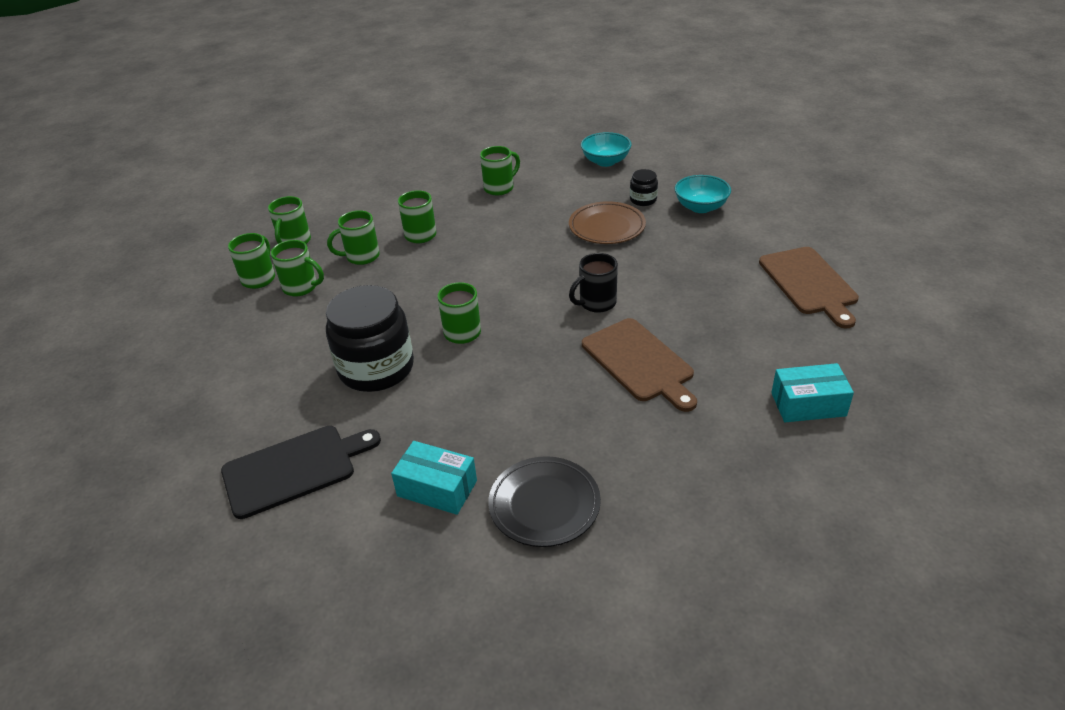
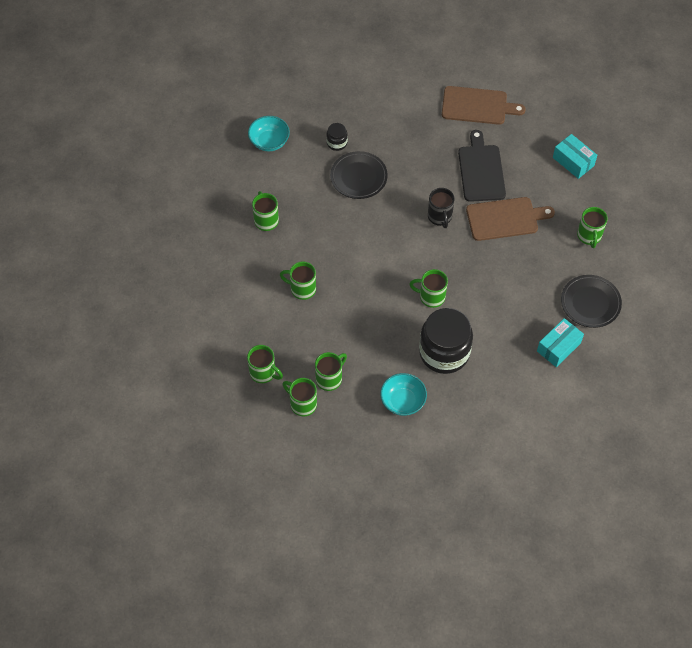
camera: 70 degrees left, 20 degrees up
(294, 469) = (513, 413): black cutting board -> black cutting board (481, 170)
(361, 257) = (310, 333): green mug -> green mug (589, 236)
(607, 227) = (358, 177): brown plate -> black plate
(700, 207) = (365, 116): turquoise bowl -> turquoise bowl (402, 401)
(808, 404) = (573, 161): turquoise box -> turquoise box turned 60 degrees counterclockwise

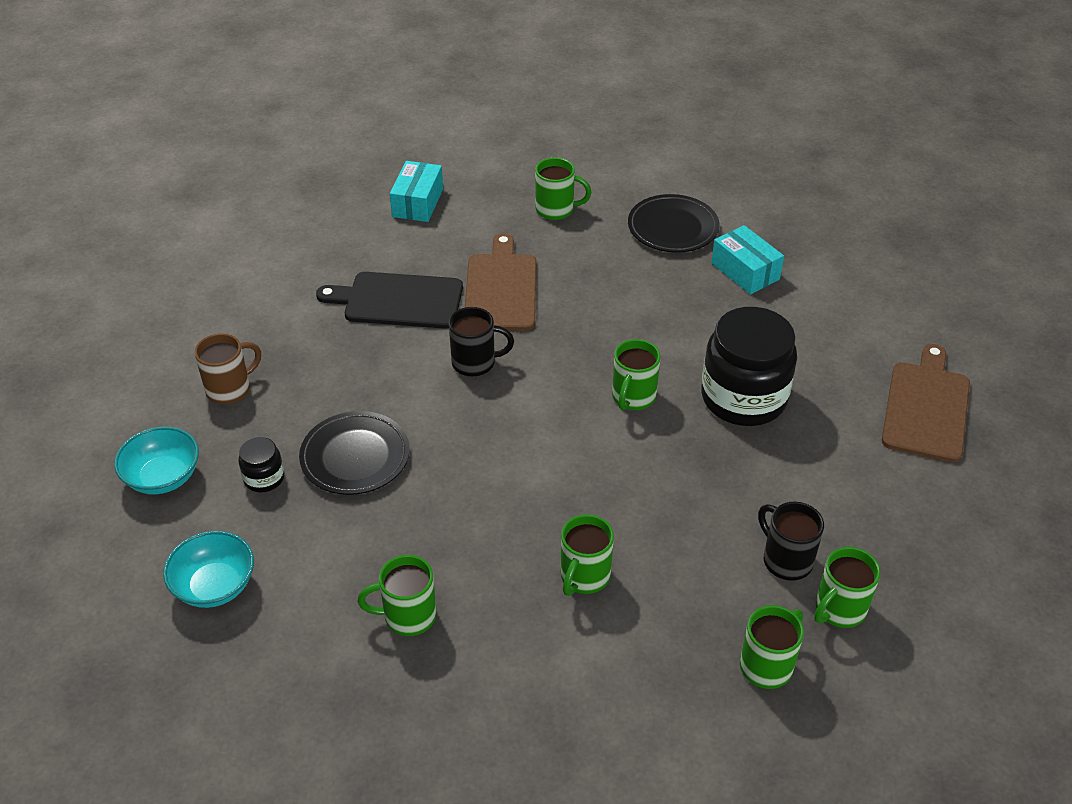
camera: 80 degrees left, 15 degrees down
(329, 378) = (786, 560): green mug -> black mug
(393, 112) = (230, 389): none -> brown mug
(402, 401) = (835, 464): turquoise bowl -> turquoise bowl (163, 477)
(477, 106) = (266, 284): brown cutting board -> brown cutting board (926, 407)
(573, 161) = (417, 203): turquoise box -> turquoise box turned 45 degrees counterclockwise

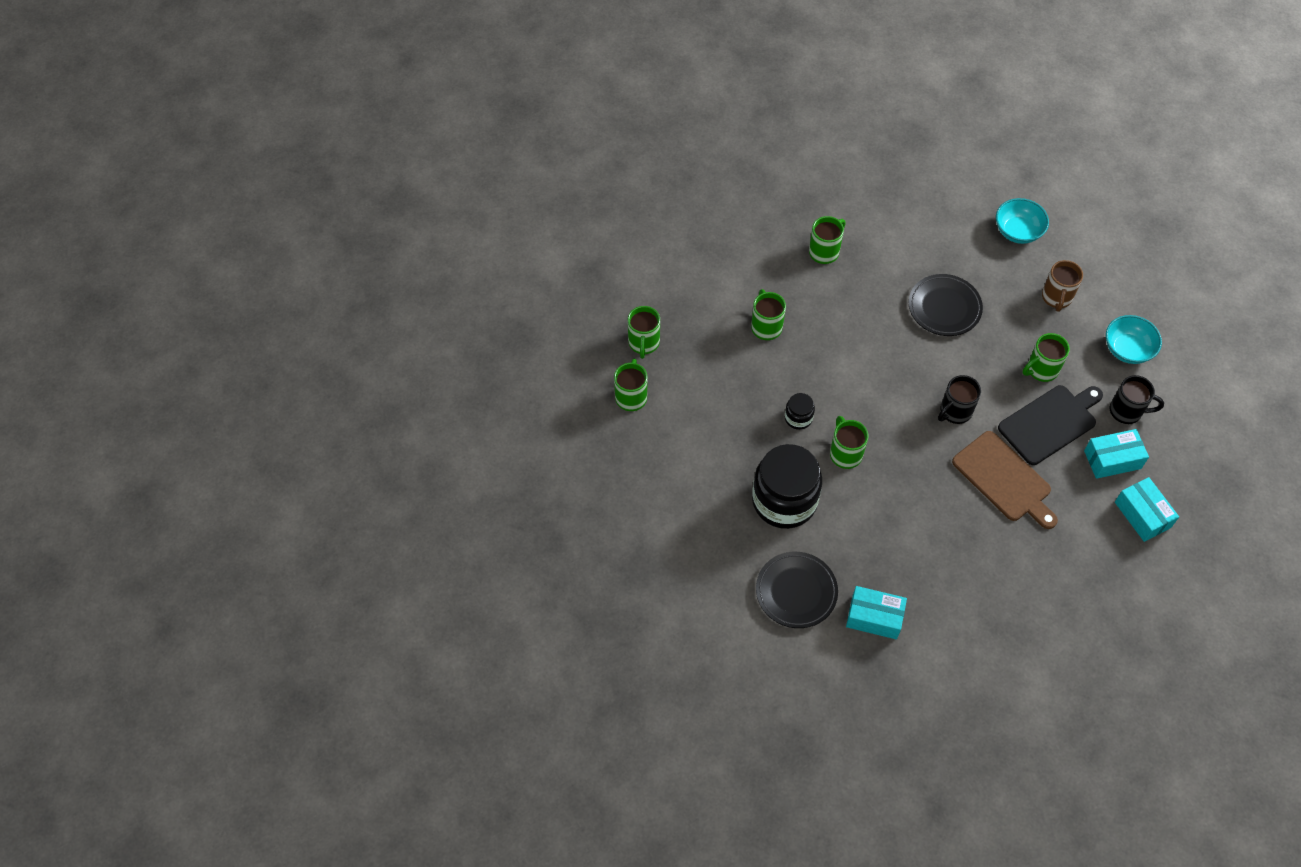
camera: 140 degrees right, 15 degrees up
(215, 586) = (923, 204): turquoise bowl -> turquoise bowl (1127, 349)
(264, 478) = (972, 265): black jar -> black jar (798, 418)
(385, 246) = (1112, 459): none -> turquoise box
(556, 210) = (1050, 581): green mug -> green mug (1041, 369)
(673, 228) = (958, 625): black plate -> black plate (796, 592)
(786, 560) = (677, 406): black mug -> black mug (1127, 411)
(926, 407) = (674, 574): brown cutting board -> none

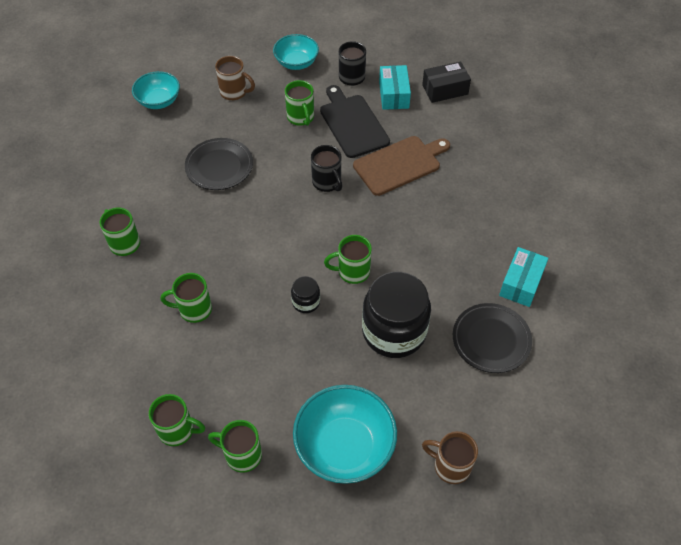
camera: 80 degrees left, 5 degrees down
(653, 565) = (450, 466): none -> brown mug
(655, 475) = (344, 446): none -> turquoise bowl
(1142, 515) = (445, 89): turquoise box -> black box

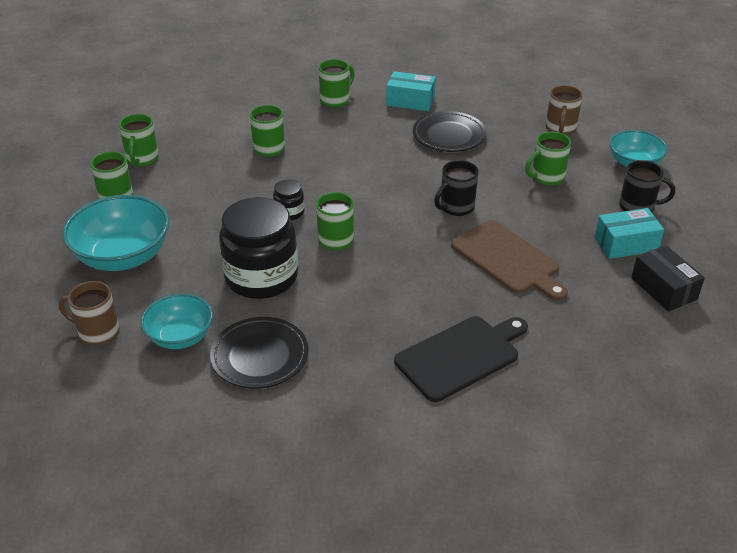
camera: 80 degrees right, 15 degrees down
(159, 101) = (521, 88): turquoise bowl -> turquoise bowl (180, 337)
(352, 124) = (557, 216): black cutting board -> black cutting board (460, 356)
(450, 466) = (97, 333): brown mug -> brown mug turned 90 degrees counterclockwise
(521, 283) = (350, 381): turquoise box -> turquoise box (410, 101)

